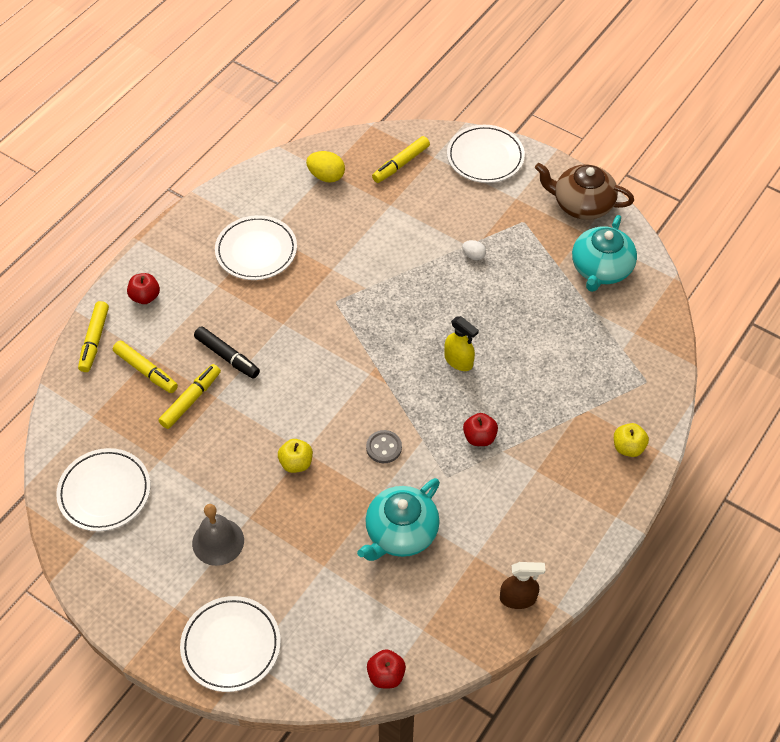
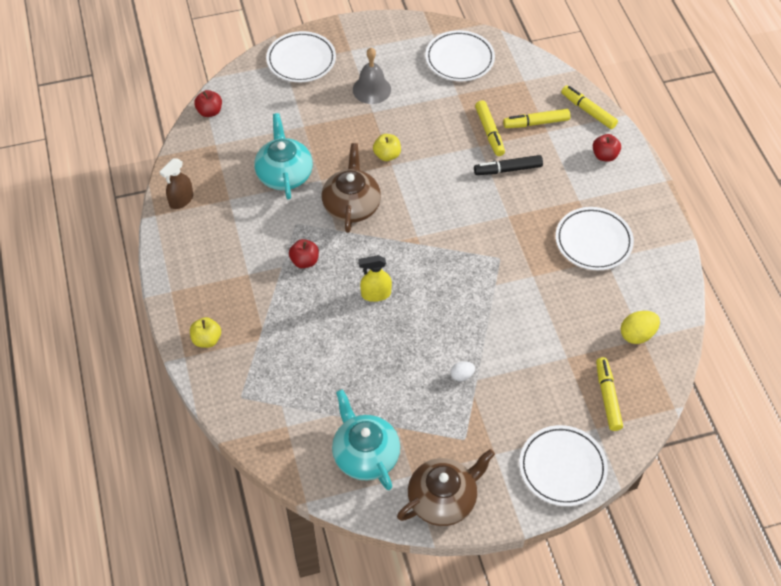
camera: 130 degrees right, 0 degrees up
(384, 447) = (351, 205): grey button -> brown teapot

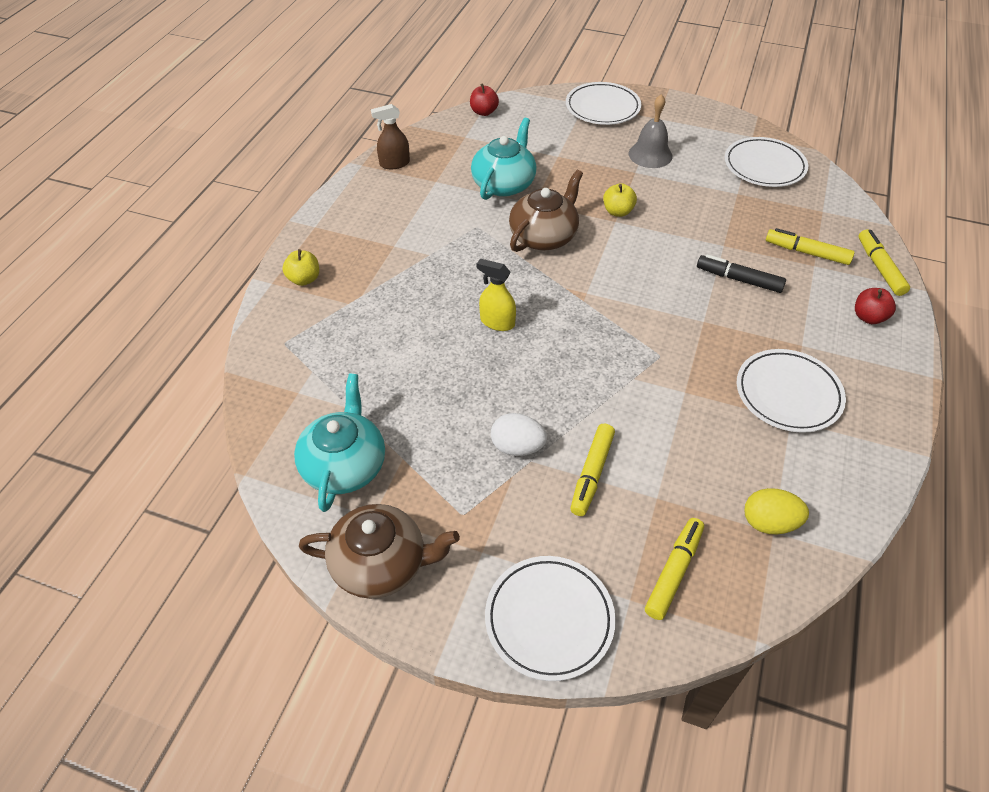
camera: 35 degrees right, 5 degrees down
(304, 261) = (455, 260): red apple -> none
(462, 375) = (517, 447): white egg -> white egg, size x1.66
(489, 132) = (745, 238): yellow marker -> yellow marker (592, 473)

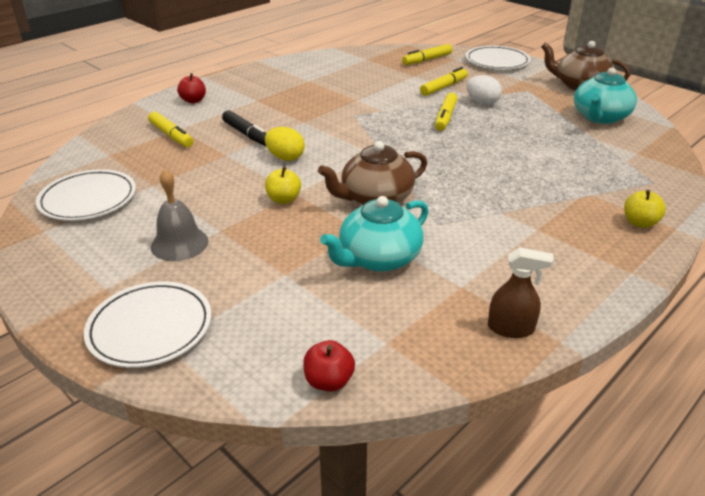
camera: 155 degrees left, 15 degrees down
(497, 322) = (461, 154): yellow spray bottle -> none
(769, 523) = (365, 61): yellow egg -> yellow egg (285, 157)
(788, 394) = (296, 87): white plate -> none
(879, 268) = (138, 117): yellow marker -> yellow marker (445, 117)

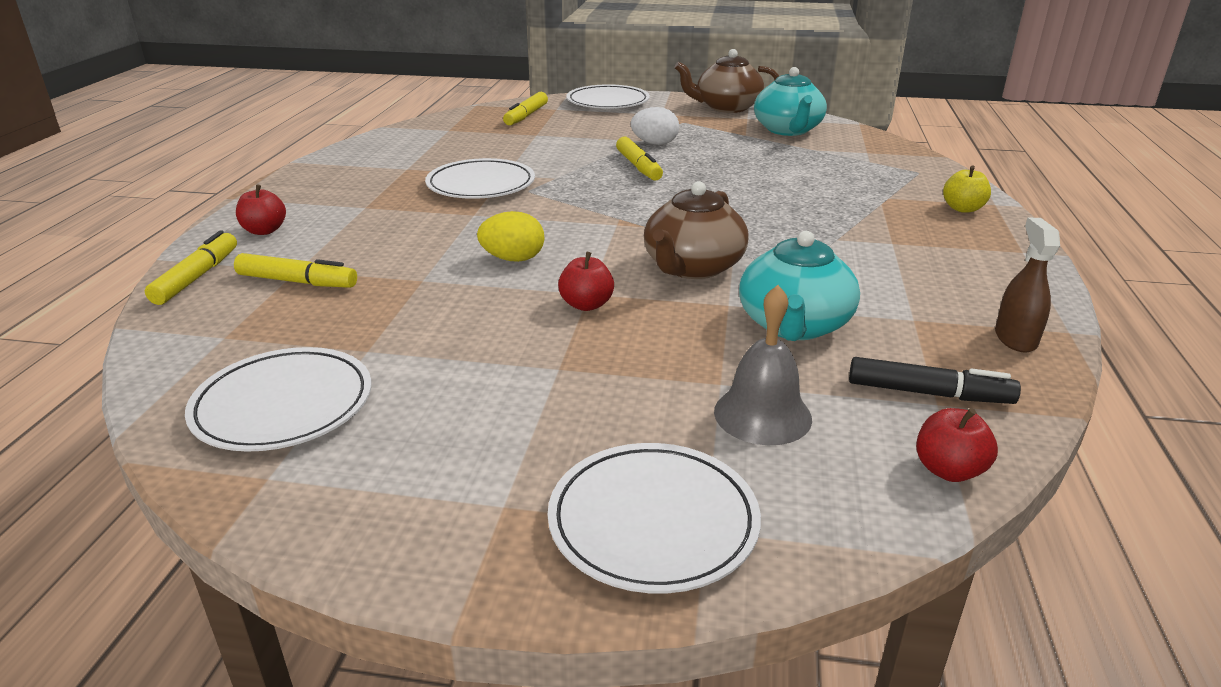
camera: 35 degrees left, 5 degrees down
(179, 243) = (527, 405): grey bell -> grey bell (762, 415)
(246, 134) = (415, 248): black marker -> black marker (928, 393)
(283, 199) = (586, 305): yellow apple -> red apple
(333, 103) = (481, 185): none -> white plate
(443, 87) = (589, 138): yellow marker -> yellow marker (197, 277)
(511, 328) = (1015, 338): brown spray bottle -> brown spray bottle turned 60 degrees counterclockwise

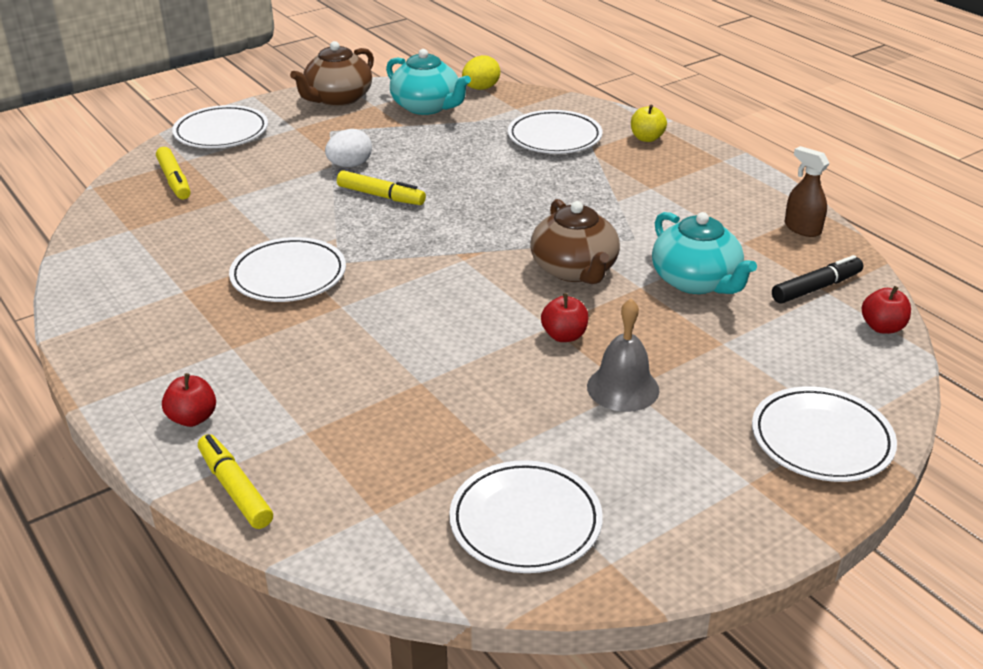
camera: 45 degrees left, 5 degrees up
(297, 281) = (330, 440): yellow marker -> none
(513, 259) = (450, 328): yellow egg -> yellow egg (481, 88)
(762, 415) = (771, 349): grey bell -> grey bell (623, 388)
(864, 179) = (554, 137): none -> white plate

